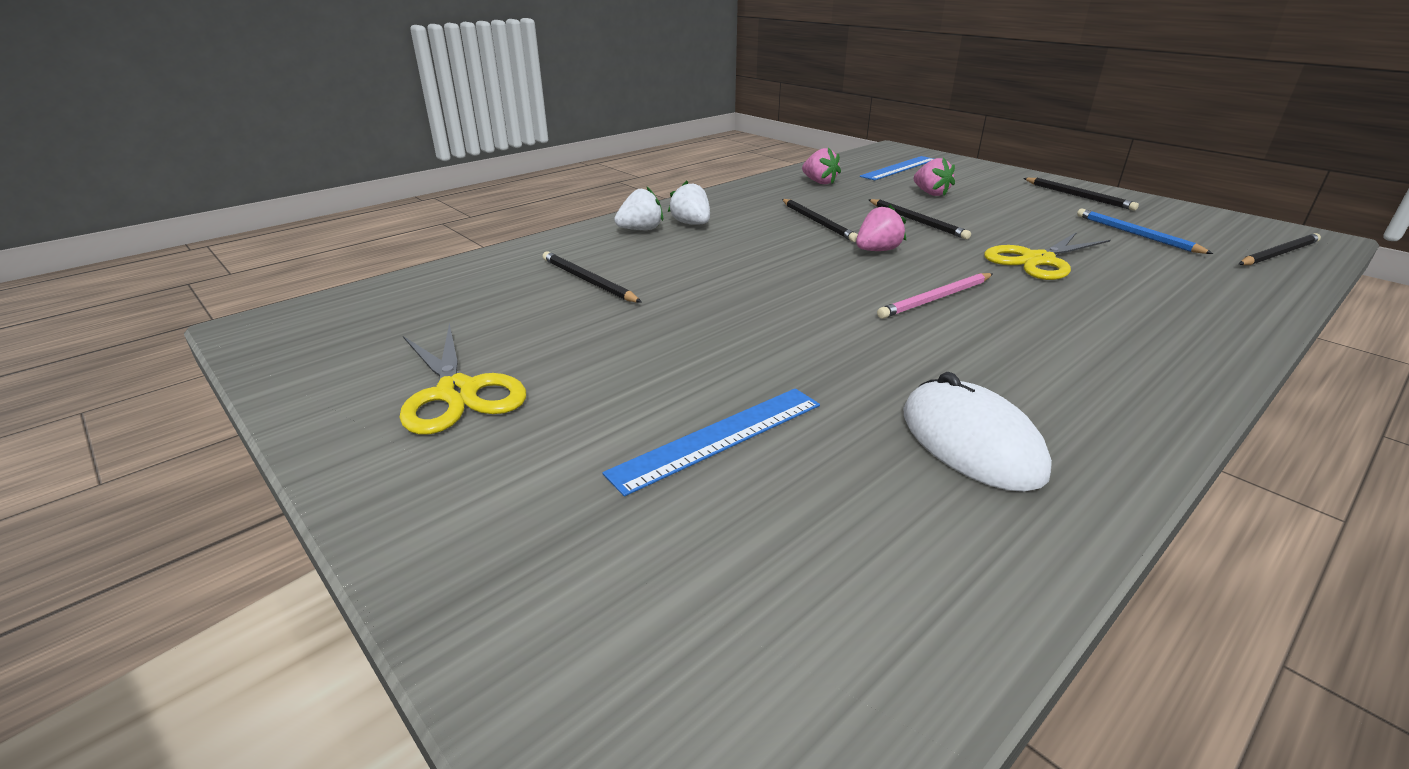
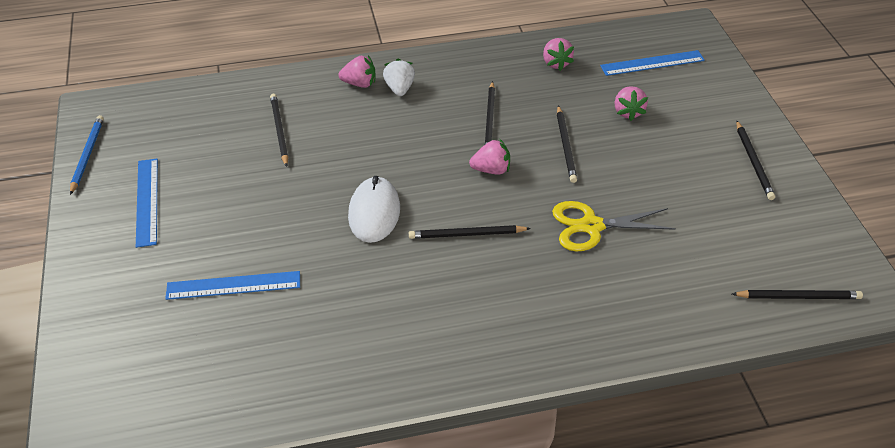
camera: 30 degrees right, 15 degrees up
(457, 392) = (147, 201): yellow scissors -> blue ruler
(641, 229) = (359, 83): white strawberry -> pink strawberry
(936, 298) = (466, 234): pink pencil -> black pencil
(971, 442) = (344, 344): white mouse -> white mouse (374, 212)
(1136, 234) = (718, 229): blue pencil -> blue pencil (87, 155)

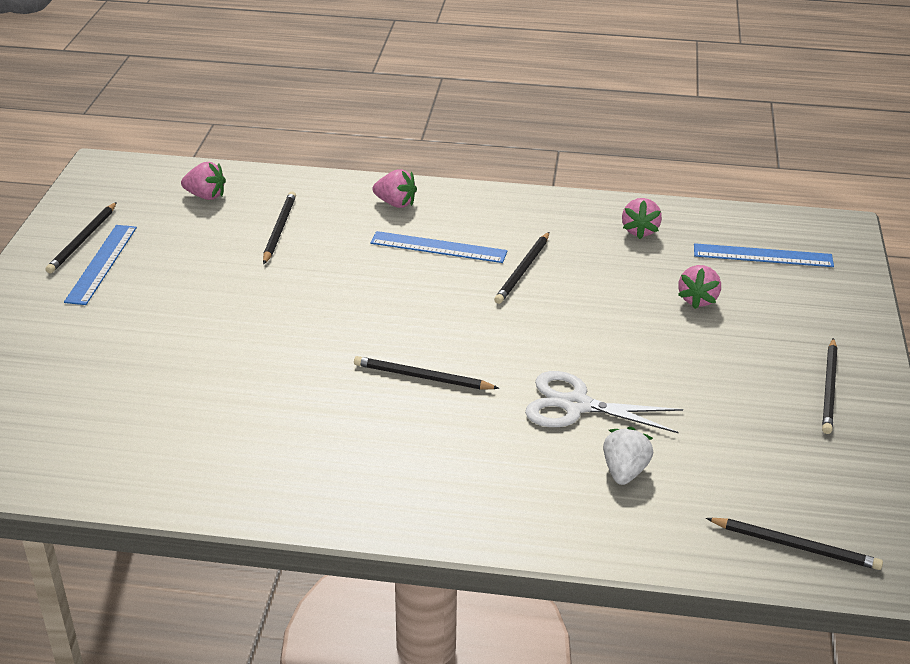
camera: 20 degrees right, 10 degrees down
(87, 155) = (70, 208): blue pencil -> none
(233, 285) = (139, 362): blue ruler -> blue ruler (438, 247)
(374, 212) = (332, 330): white mouse -> none
(399, 89) = (437, 218): white strawberry -> white strawberry (624, 471)
(491, 170) = (492, 320): pink strawberry -> pink strawberry (205, 196)
(566, 146) = (597, 317): black pencil -> black pencil (83, 240)
(591, 226) = (576, 405): yellow scissors -> white scissors

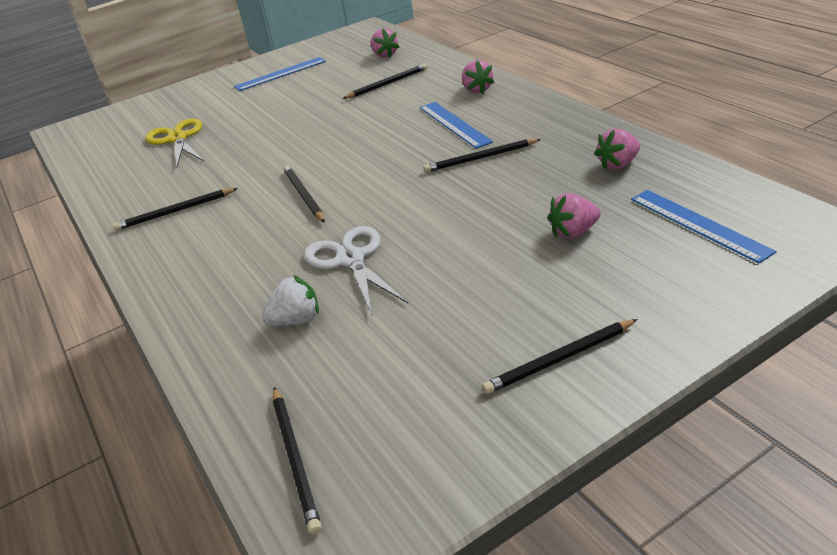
camera: 55 degrees right, 0 degrees up
(83, 240) = (294, 60): black pencil -> black pencil (175, 212)
(128, 392) = (177, 139): none -> yellow scissors

